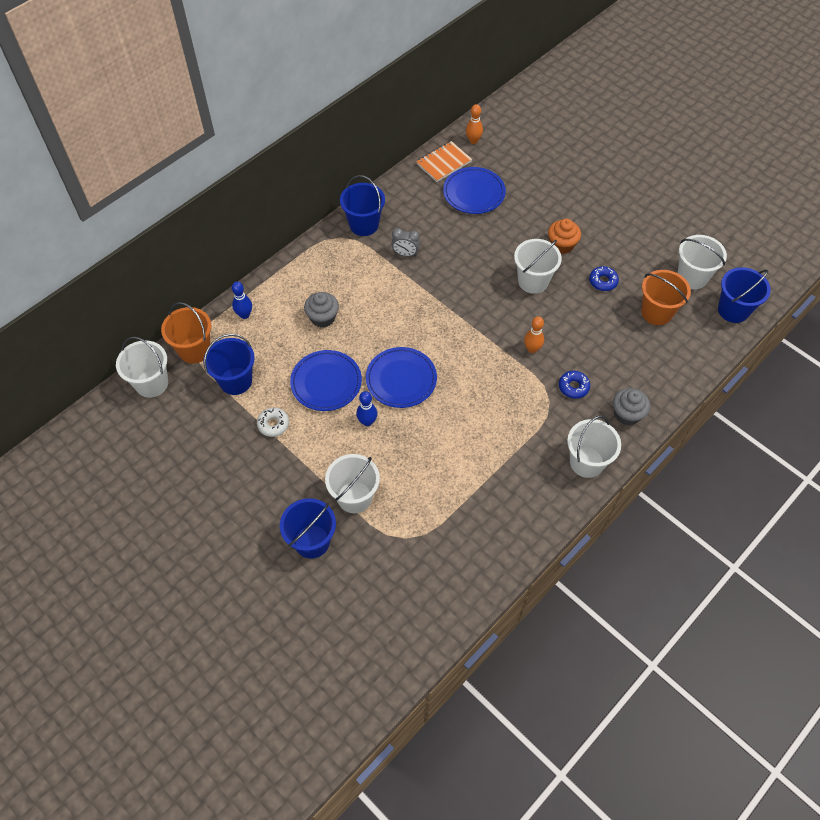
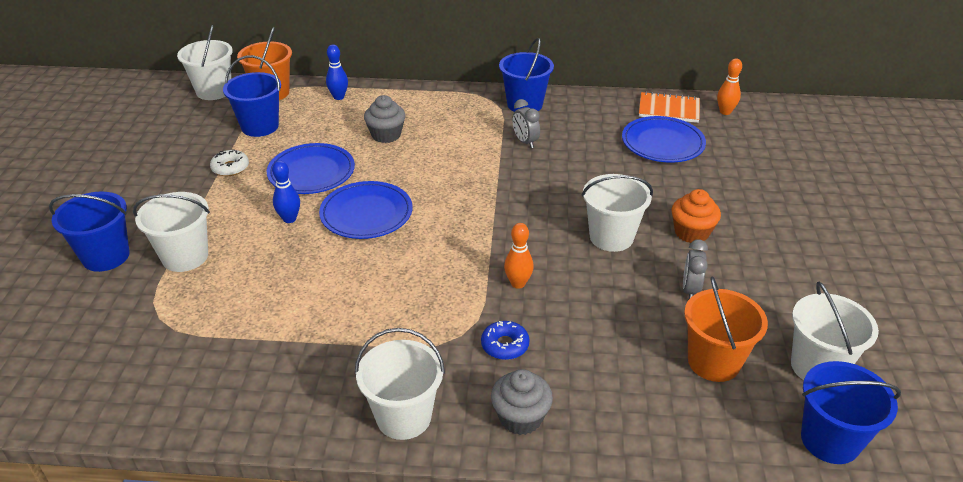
camera: 50 degrees right, 20 degrees down
(603, 281) = (690, 290): blue donut -> grey clock

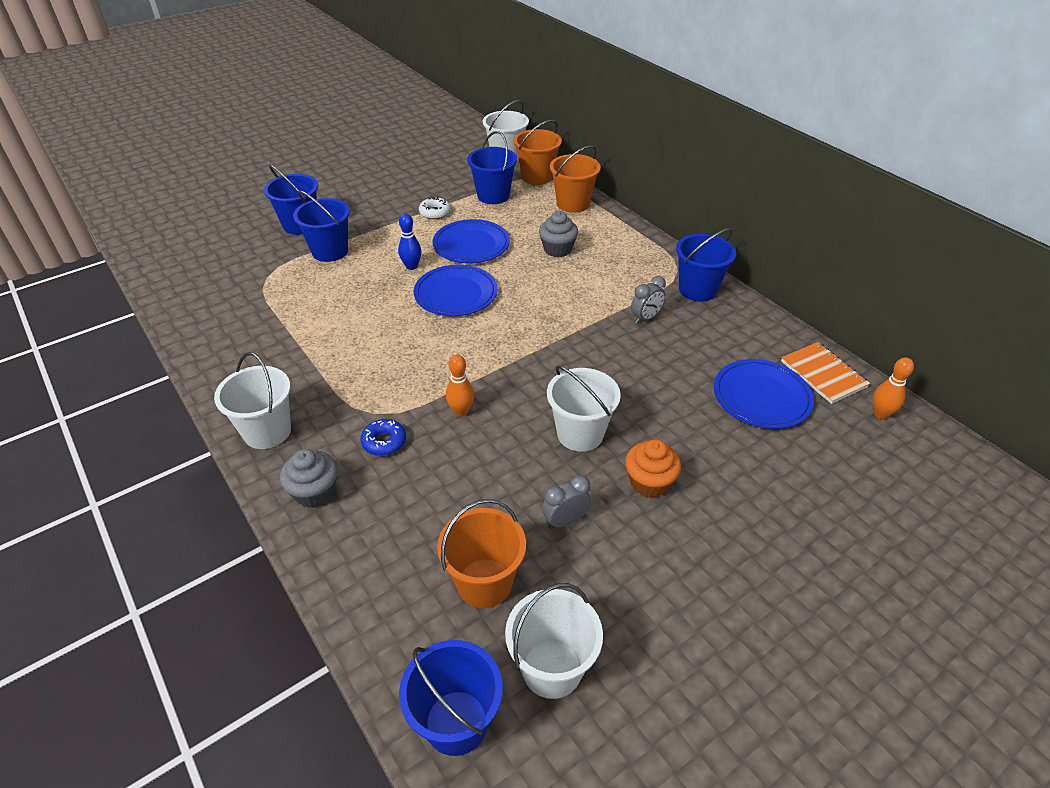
camera: 50 degrees right, 5 degrees up
(185, 257) = (330, 251): white bucket -> blue bucket
(339, 97) = (573, 204): blue bowling pin -> orange bucket
(525, 142) = (645, 318): grey clock -> grey clock turned 150 degrees counterclockwise

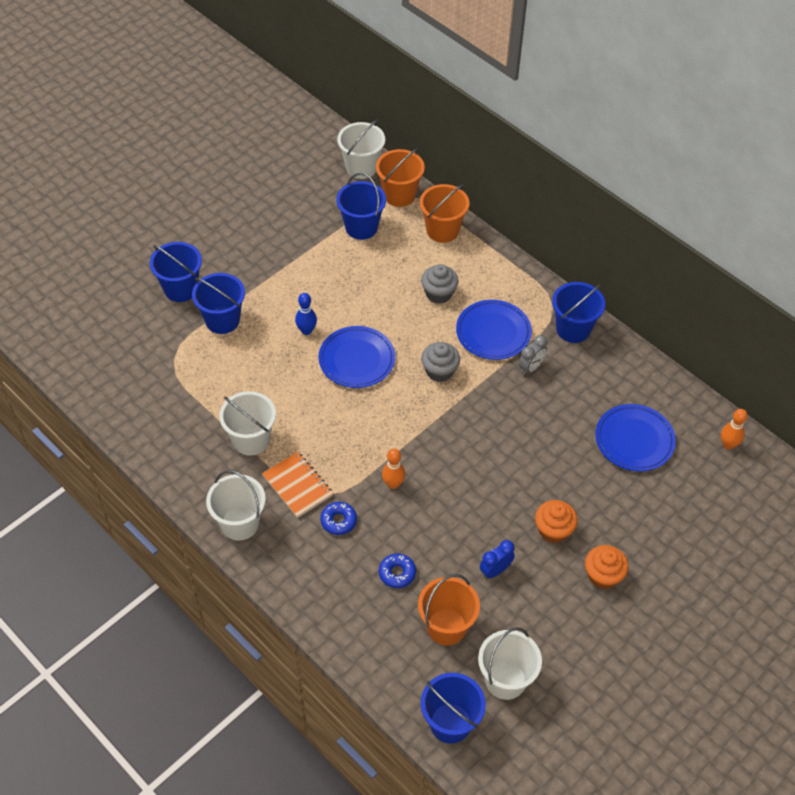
camera: 10 degrees left, 10 degrees up
(315, 492) = (298, 572): grey cupcake -> grey cupcake (439, 371)
(435, 212) = (309, 257): white donut -> none
(437, 508) = (397, 573): none -> blue donut
(471, 245) = (356, 297): blue plate -> blue plate (493, 332)
(565, 521) = (495, 570): grey clock -> blue clock
(580, 434) = (493, 493): white bucket -> white bucket (251, 440)
(710, 544) = (603, 575): none -> orange cupcake
(823, 374) = (683, 410): orange notebook -> orange notebook (297, 485)

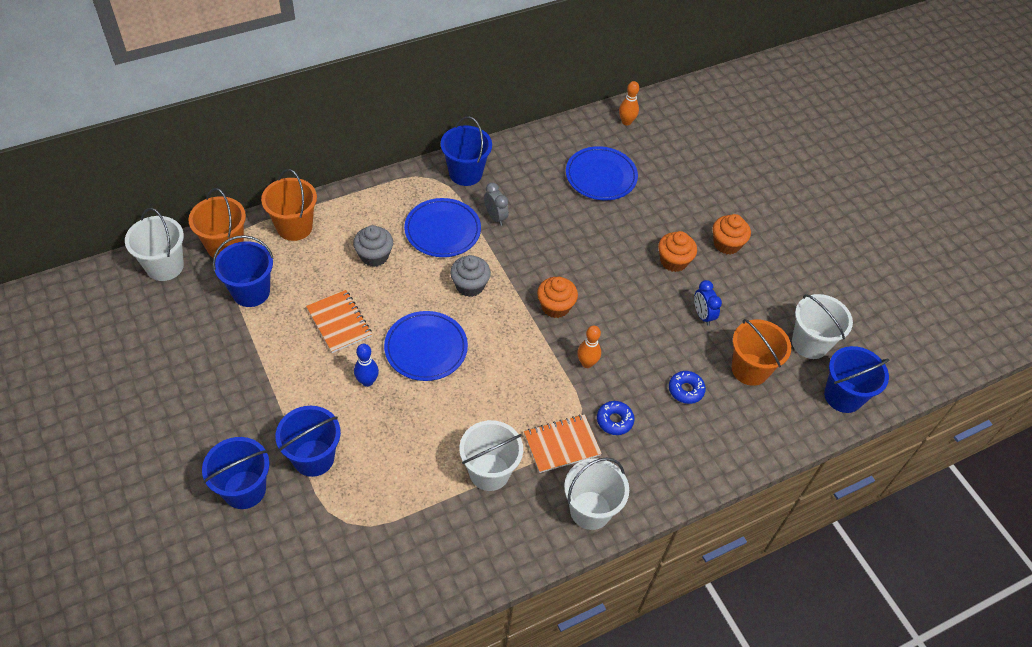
camera: 75 degrees left, 0 degrees up
(357, 293) = (339, 322): none -> orange notebook
(447, 443) = (555, 306): none -> orange cupcake

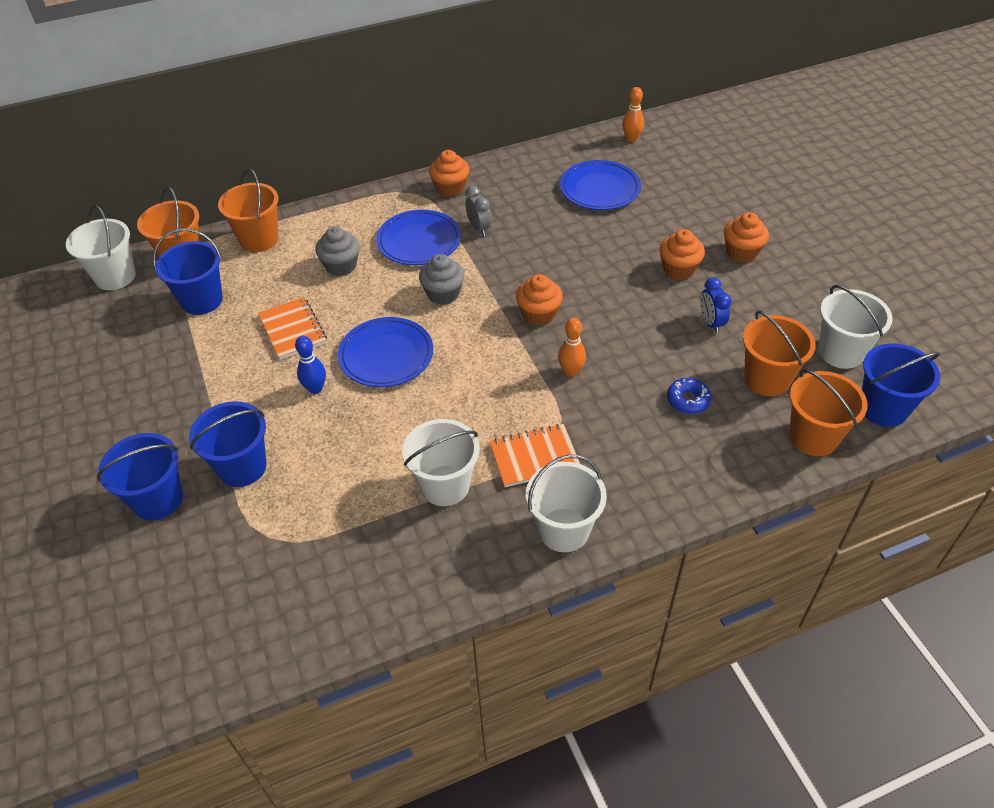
camera: 10 degrees right, 5 degrees down
(465, 173) = (450, 188): blue bucket -> orange cupcake
(614, 420) = (600, 432): blue donut -> none
(787, 423) = (813, 437): none -> orange bucket

